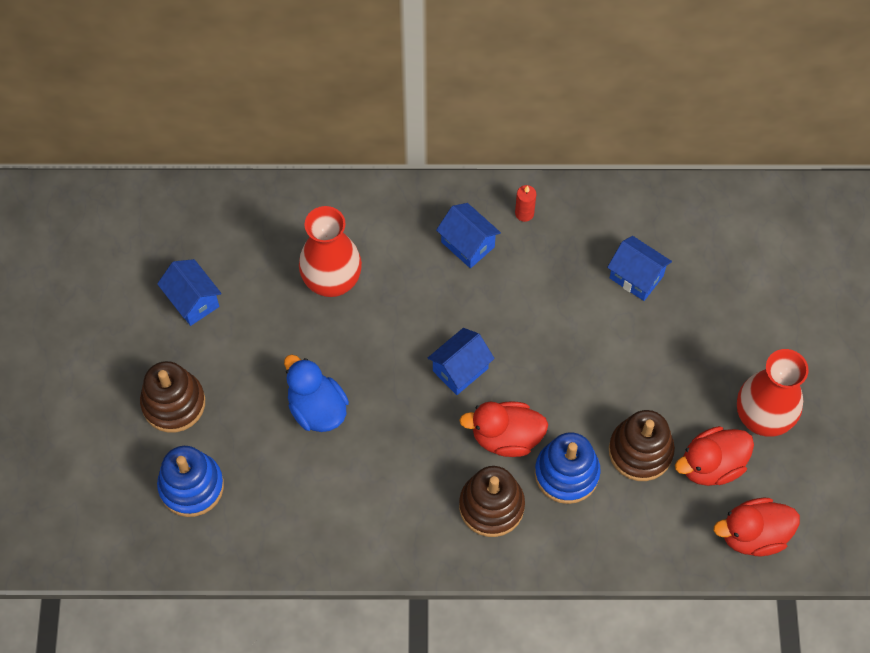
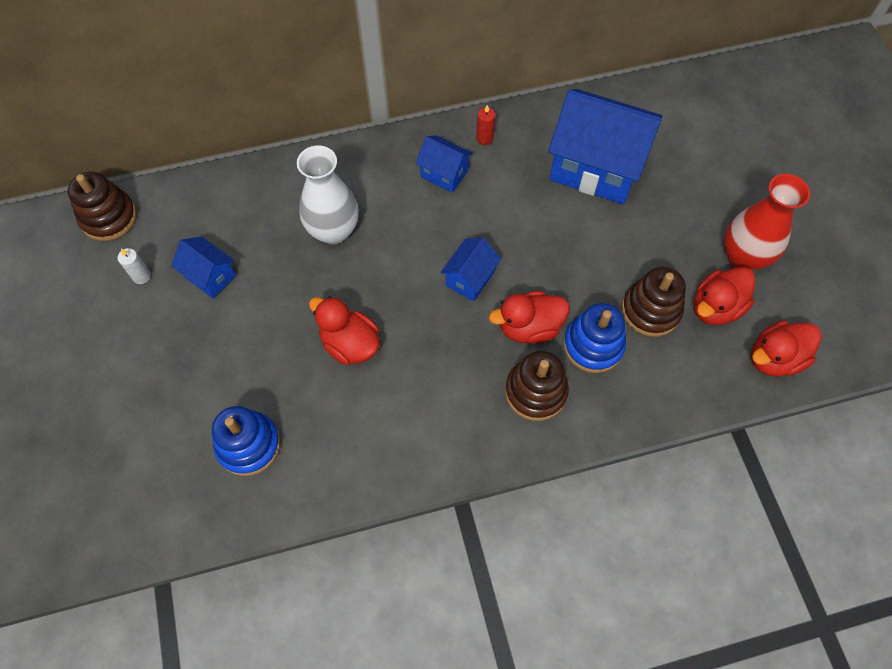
camera: 15 degrees left, 0 degrees up
(123, 284) = (142, 276): none -> white candle
(173, 403) = (213, 372): brown stacking toy -> brown stacking toy (109, 217)
(317, 409) = (350, 344): blue duck -> red duck
(332, 281) = (333, 230): red vase -> white vase
(636, 277) = (595, 168): blue house -> blue house, size x2.08

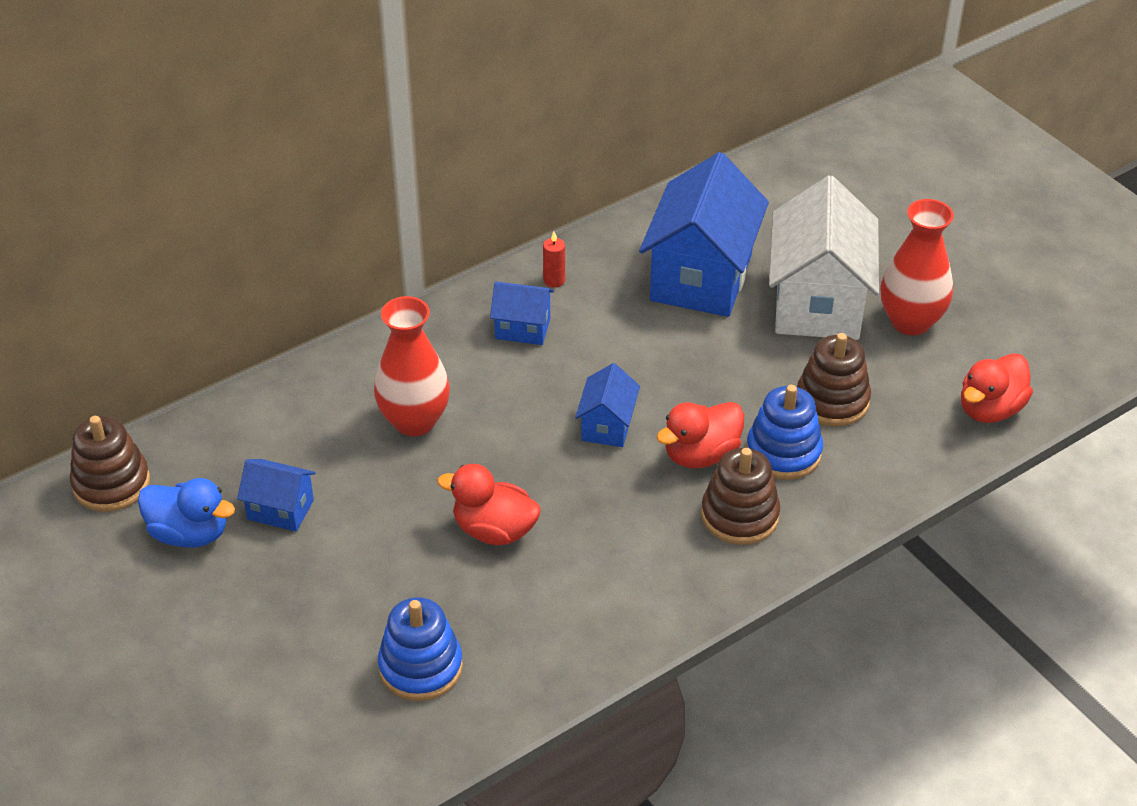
camera: 20 degrees left, 20 degrees down
(142, 276) = (189, 533): white candle -> blue duck
(333, 230) = (414, 421): white vase -> red vase
(595, 168) = (701, 277): blue house -> blue house turned 75 degrees counterclockwise
(676, 217) = (818, 303): none -> white house
(715, 307) = (903, 378): red duck -> none

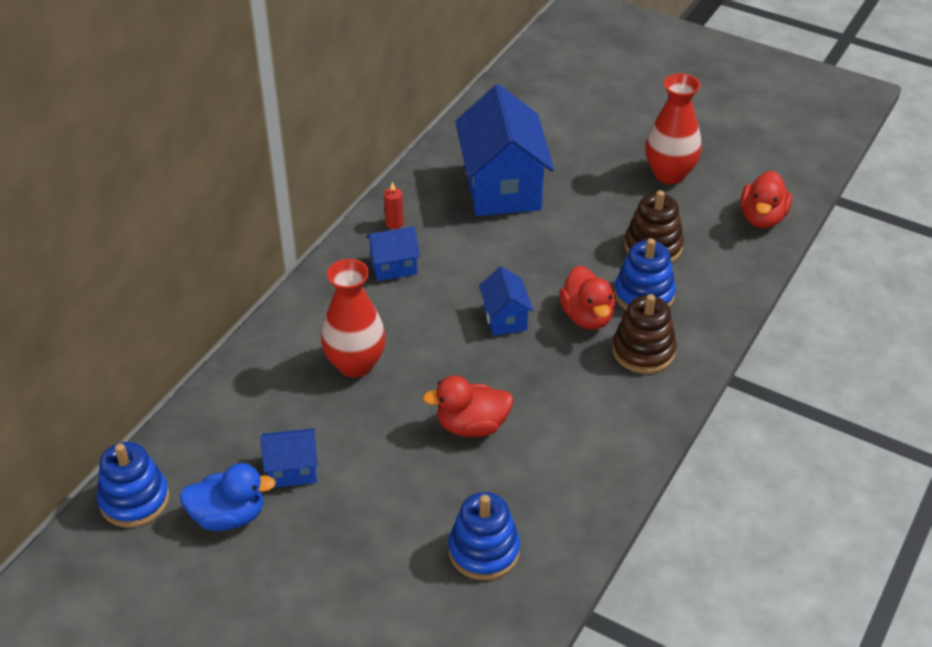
camera: 25 degrees left, 0 degrees up
(111, 483) = (134, 500): brown stacking toy -> blue stacking toy
(701, 455) = (587, 316): red duck -> red duck turned 45 degrees counterclockwise
(818, 303) = (597, 180): white house -> none

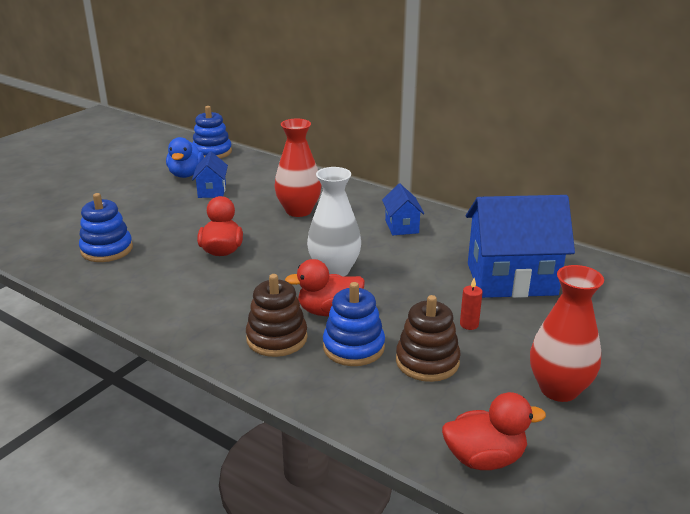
camera: 95 degrees right, 15 degrees down
(394, 223) = (455, 228): red candle -> red candle (469, 324)
(505, 318) = (334, 270): blue house -> white vase
(762, 218) = (484, 458): red duck -> red duck turned 150 degrees clockwise

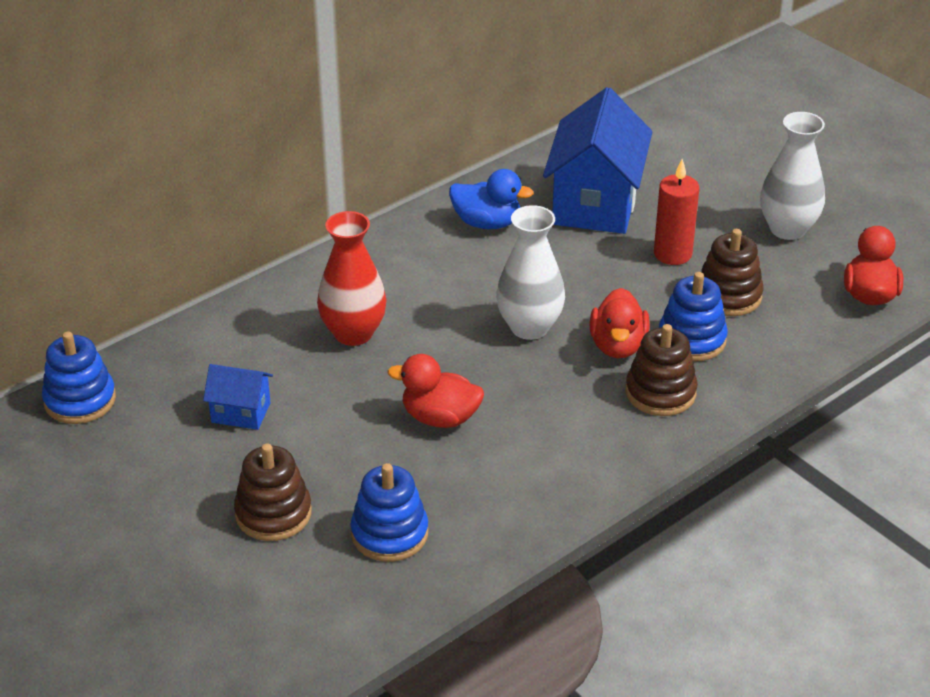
camera: 75 degrees left, 10 degrees up
(124, 213) = (273, 514): none -> brown stacking toy
(186, 174) = (159, 437): blue duck -> blue duck (487, 223)
(402, 226) = (440, 253): blue house -> none
(469, 324) = (672, 254): red candle -> red candle, size x1.88
(558, 389) = (787, 229): red vase -> white vase

